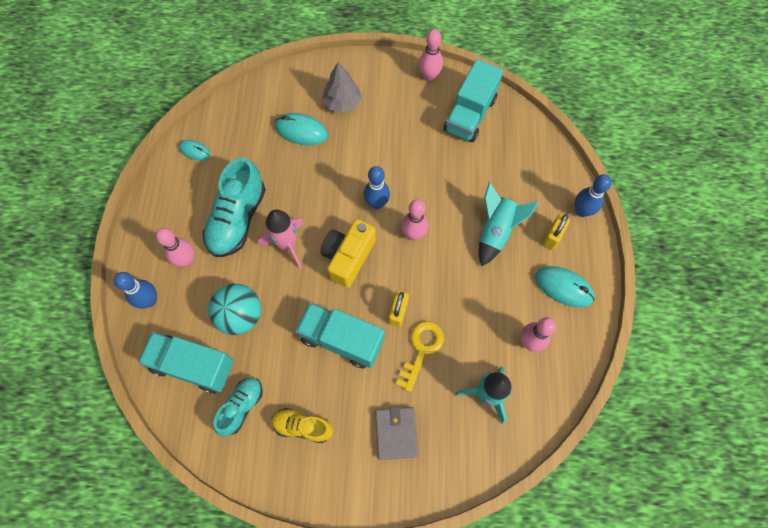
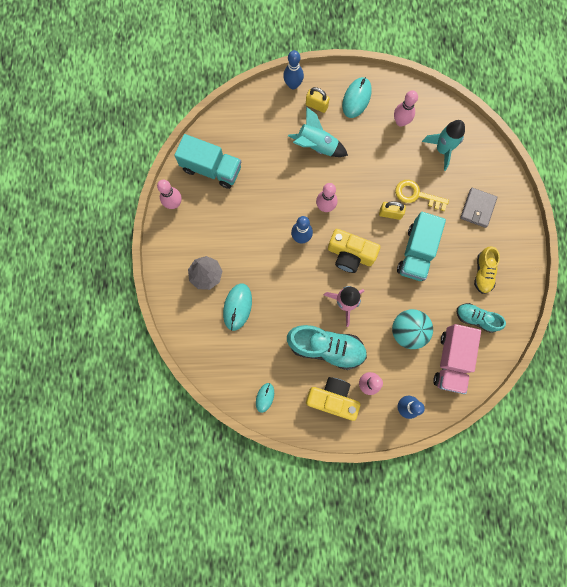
camera: 95 degrees left, 10 degrees up
(177, 220) = (332, 398): none -> yellow camera
(193, 365) = (451, 360): turquoise truck -> pink truck
(396, 433) = (477, 208): grey wallet -> grey wallet turned 60 degrees counterclockwise

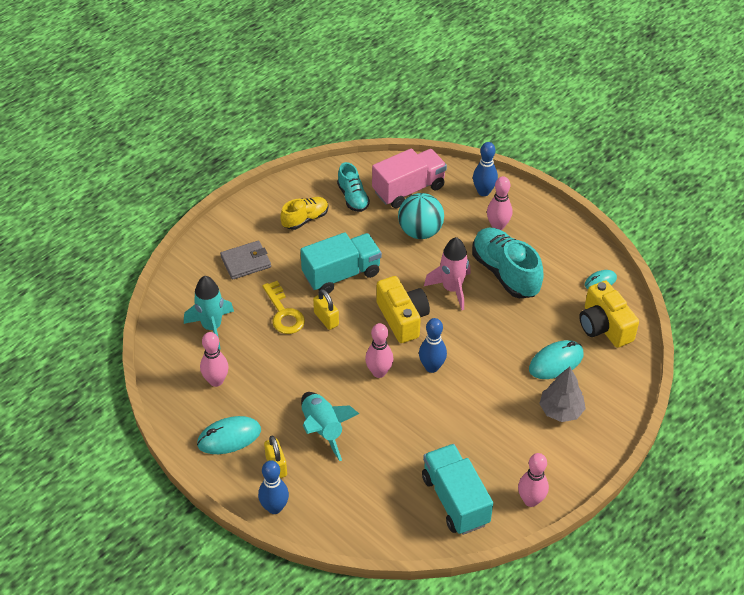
camera: 135 degrees left, 30 degrees down
(332, 398) = (539, 238): yellow camera -> yellow camera (604, 326)

